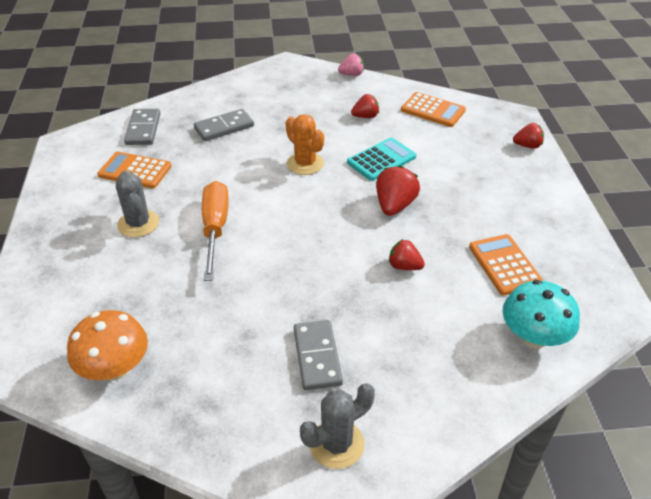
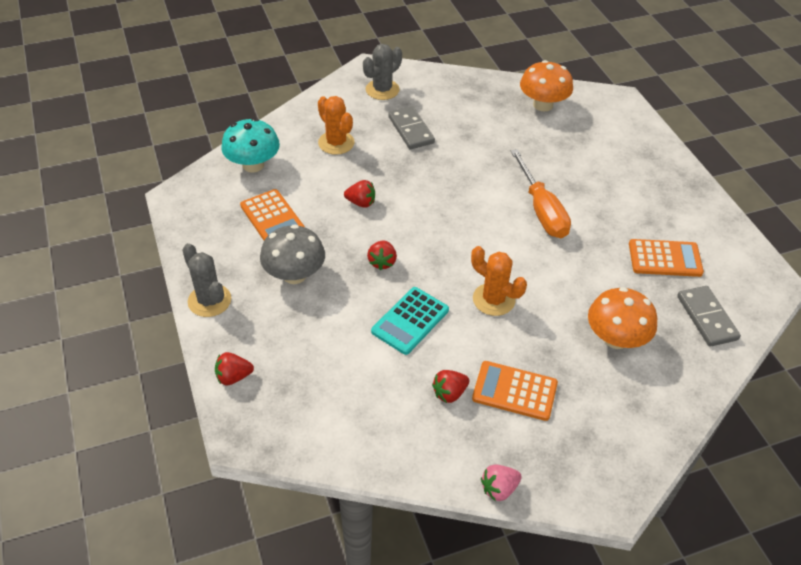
camera: 165 degrees right, 5 degrees up
(138, 224) = (612, 203): grey cactus -> grey cactus (209, 300)
(224, 127) = (616, 338): grey domino -> orange mushroom
(394, 206) = (382, 262): red strawberry -> red strawberry, size x0.64
(423, 353) = (336, 143): none -> orange cactus
(433, 110) = (361, 424): orange calculator -> orange calculator (514, 391)
(480, 207) = (294, 274): none -> grey mushroom

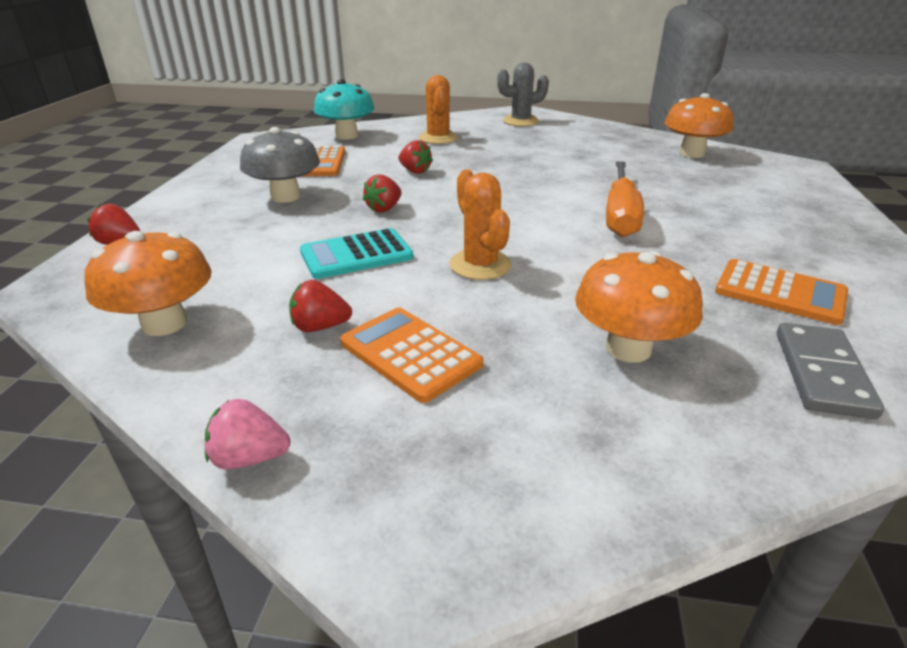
camera: 30 degrees right, 15 degrees down
(209, 300) = (186, 193): grey cactus -> none
(358, 431) = (164, 323): none -> orange mushroom
(411, 130) = (522, 144): grey domino -> none

